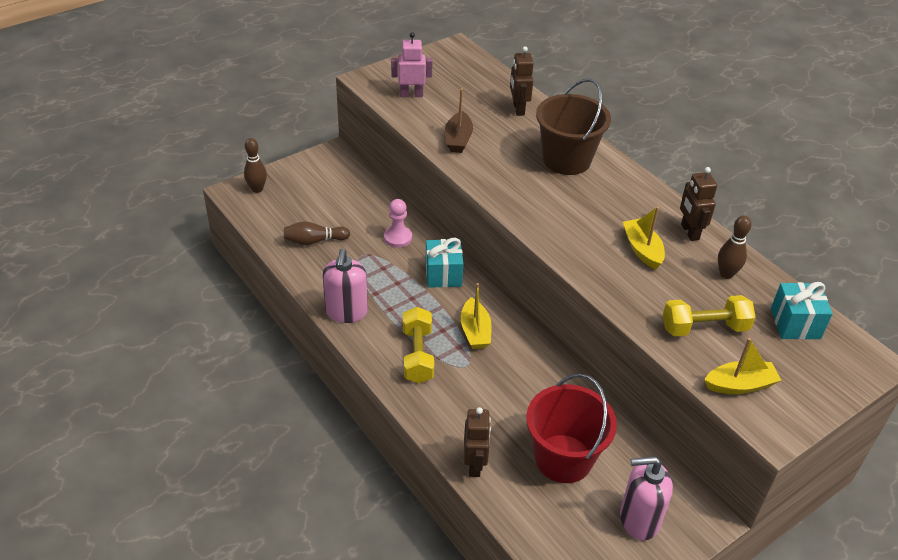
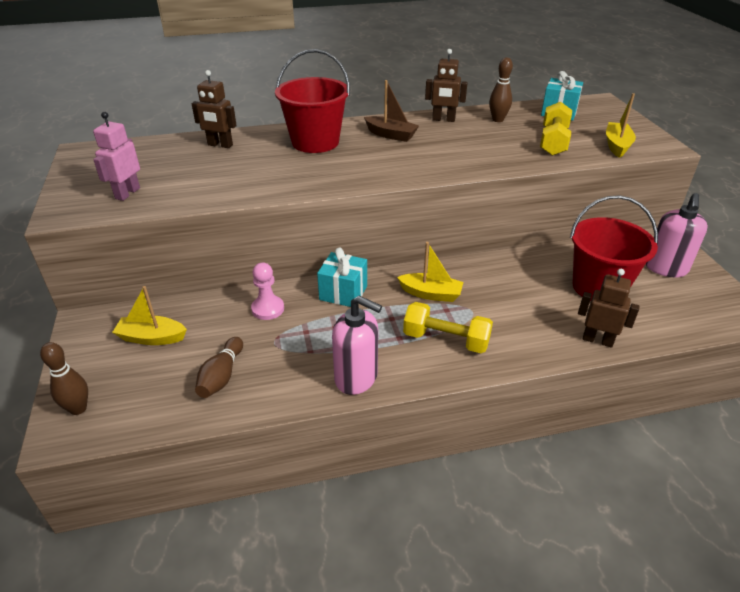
camera: 65 degrees left, 5 degrees down
(458, 139) = (232, 185): brown boat -> brown boat (391, 135)
(566, 160) = (315, 142): brown bucket -> red bucket
(642, 249) = (453, 141): yellow boat -> yellow boat (152, 338)

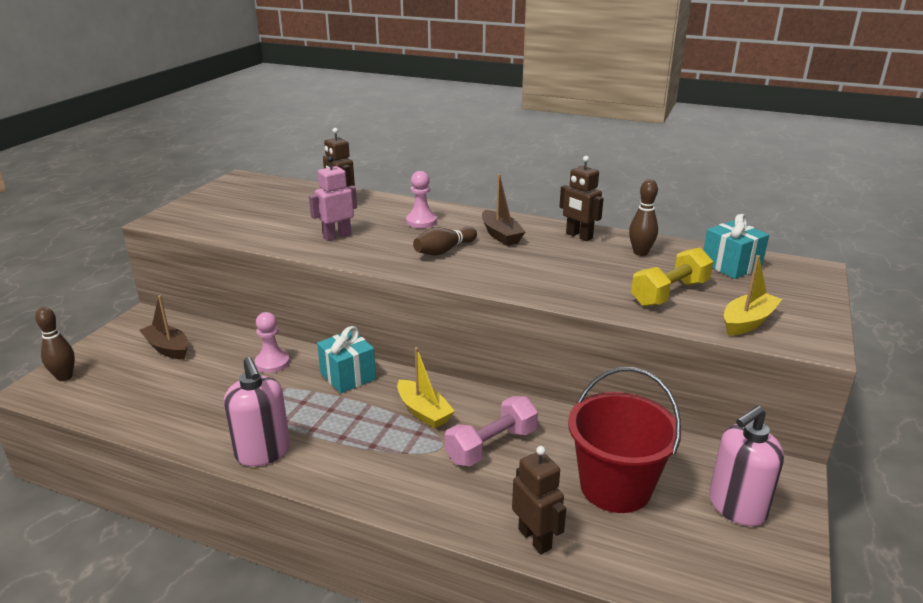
camera: 35 degrees right, 10 degrees down
(127, 193) = (221, 219): pink robot -> pink robot (337, 236)
(152, 338) = (168, 348): yellow boat -> brown boat
(221, 376) = (173, 399): brown bowling pin -> brown bowling pin (444, 250)
(315, 142) = (421, 221): red bucket -> pink pawn
(446, 340) = (380, 459): yellow dumbbell -> none
(502, 296) = (491, 446): none -> pink dumbbell

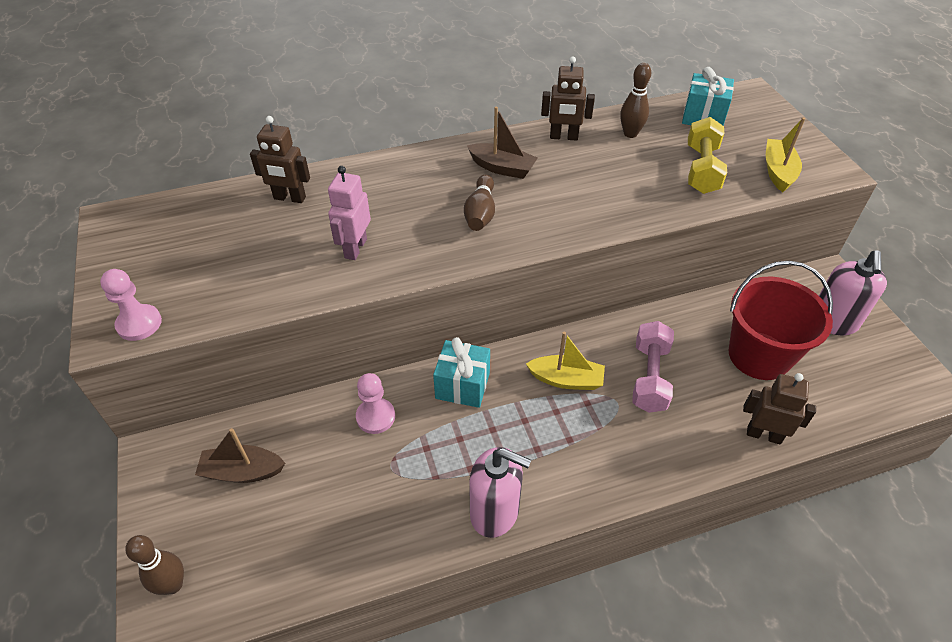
camera: 40 degrees left, 20 degrees up
(421, 221) = (409, 186): pink pawn -> pink pawn (139, 324)

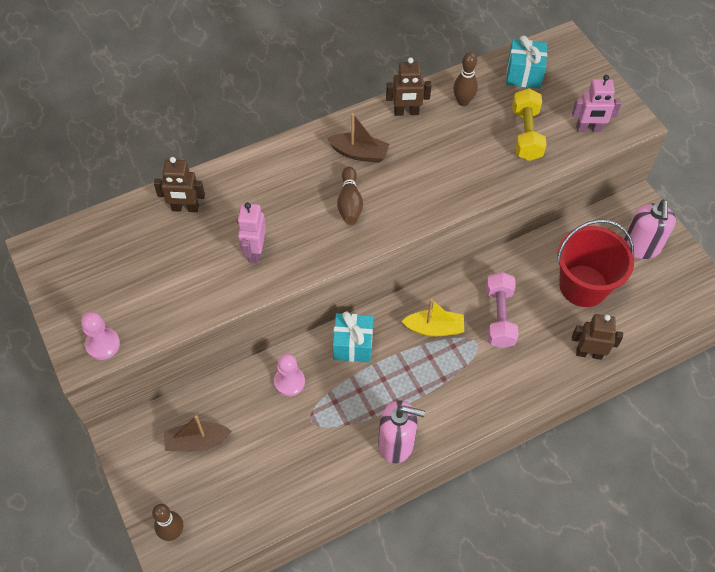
camera: 10 degrees left, 10 degrees up
(778, 172) = (588, 129): yellow boat -> pink robot

